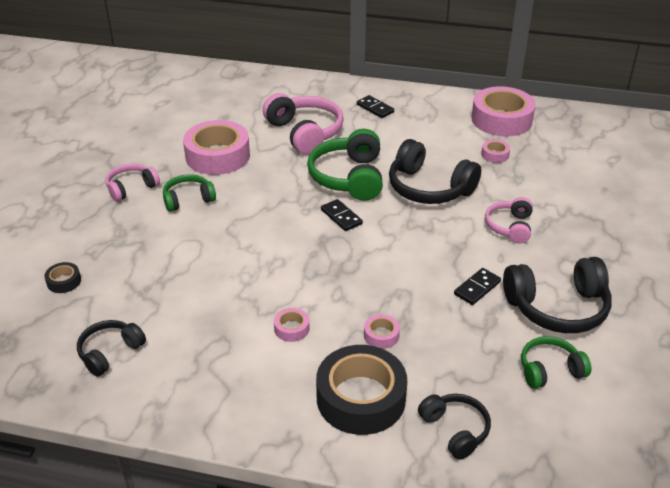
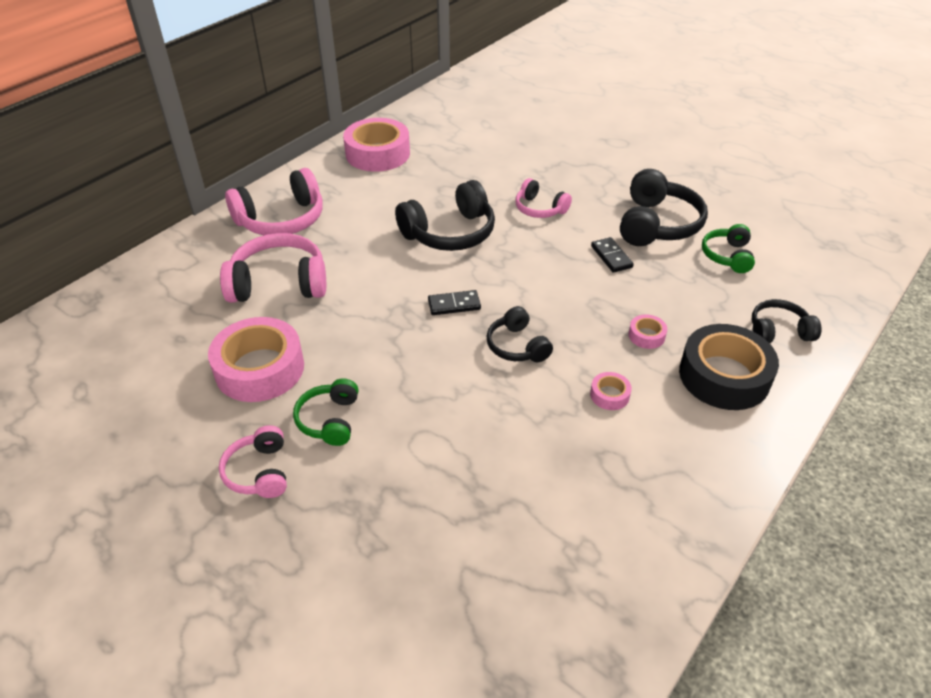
camera: 65 degrees left, 5 degrees up
(64, 281) = (416, 593): black tape -> none
(110, 352) = (580, 568): black headphones -> black headphones (517, 346)
(349, 177) = (391, 278): green headphones -> none
(375, 108) = (281, 219): black domino -> pink headphones
(495, 155) = (429, 177): pink tape -> none

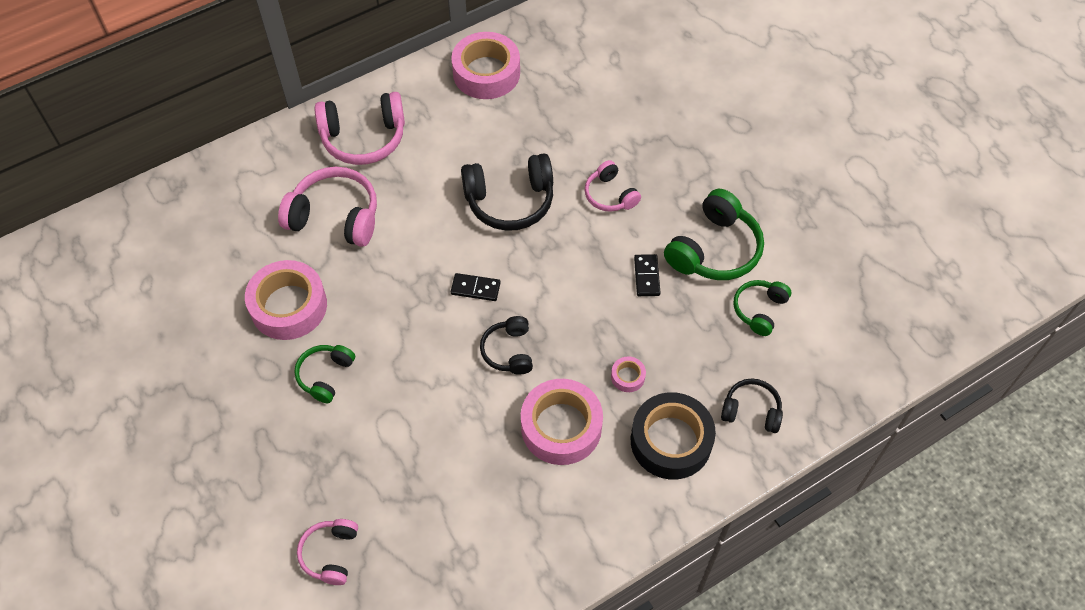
camera: 20 degrees right, 15 degrees up
(259, 472) = (256, 406): pink headphones -> pink headphones (330, 554)
(609, 395) = (561, 427): pink tape -> pink tape, size x2.32
(657, 224) = (714, 249): black headphones -> green headphones

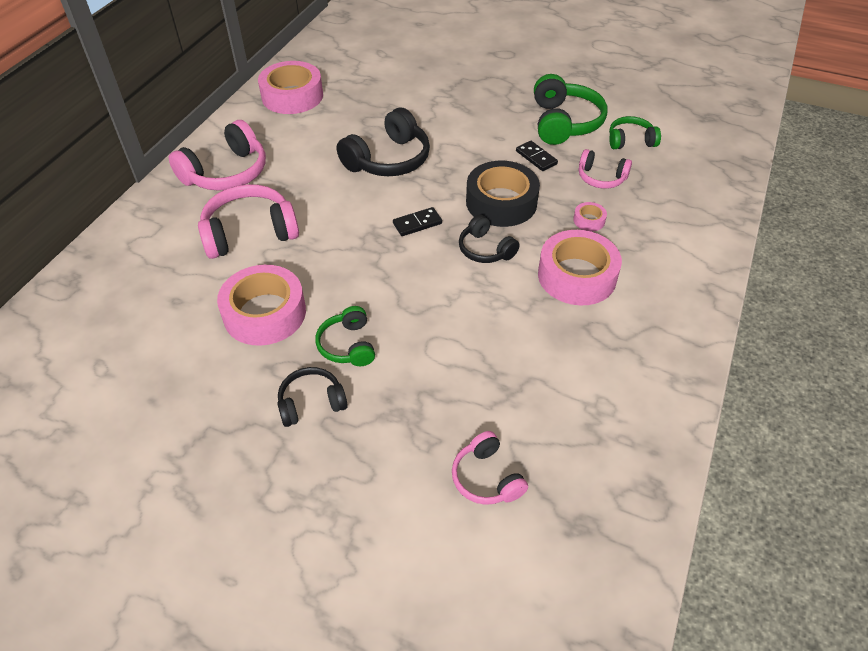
camera: 35 degrees left, 10 degrees down
(610, 195) = (459, 125): pink headphones -> pink headphones (601, 178)
(671, 441) = (661, 242): black tape -> black tape (501, 202)
(751, 411) = (691, 197): black headphones -> black headphones (311, 403)
(759, 310) = (630, 141): green headphones -> green headphones turned 90 degrees clockwise

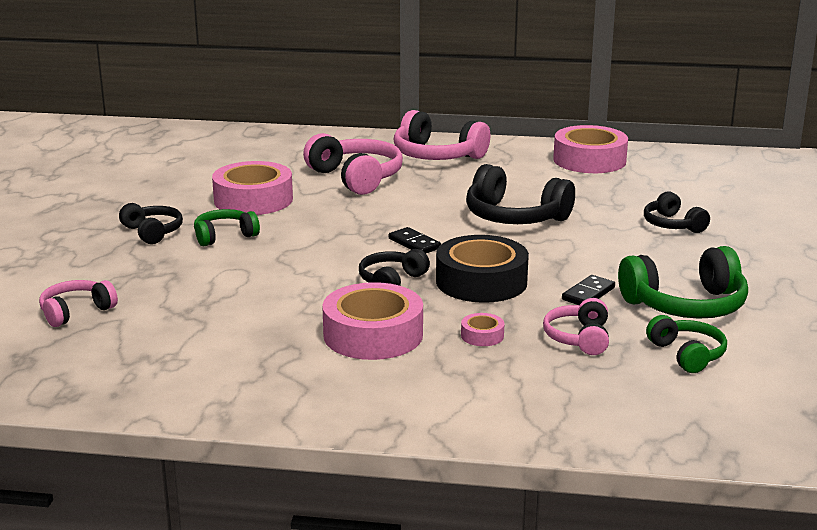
camera: 75 degrees right, 25 degrees down
(437, 93) = (672, 225): none -> black headphones

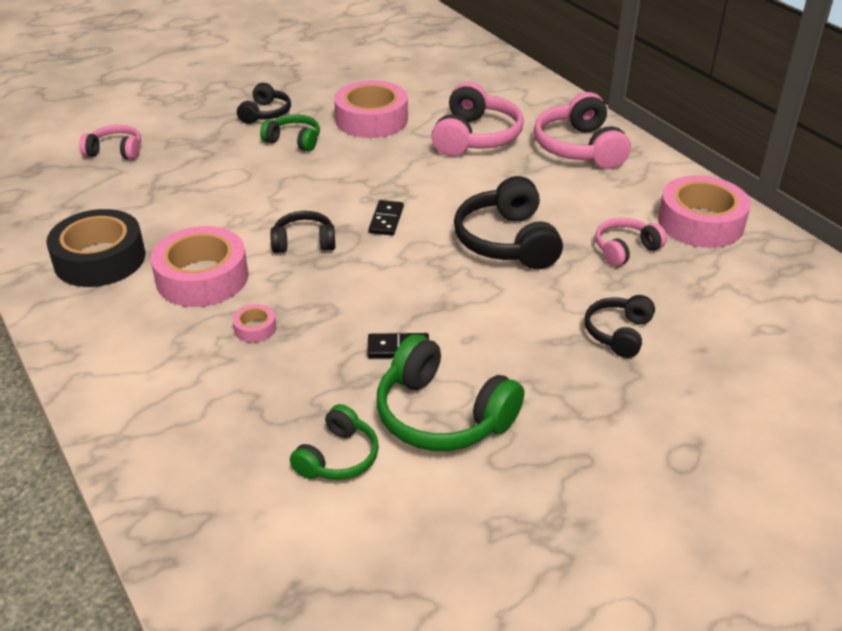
camera: 50 degrees right, 15 degrees up
(481, 281) = (354, 283): black tape -> black tape (100, 259)
(579, 338) = (304, 380): pink headphones -> pink headphones (625, 249)

